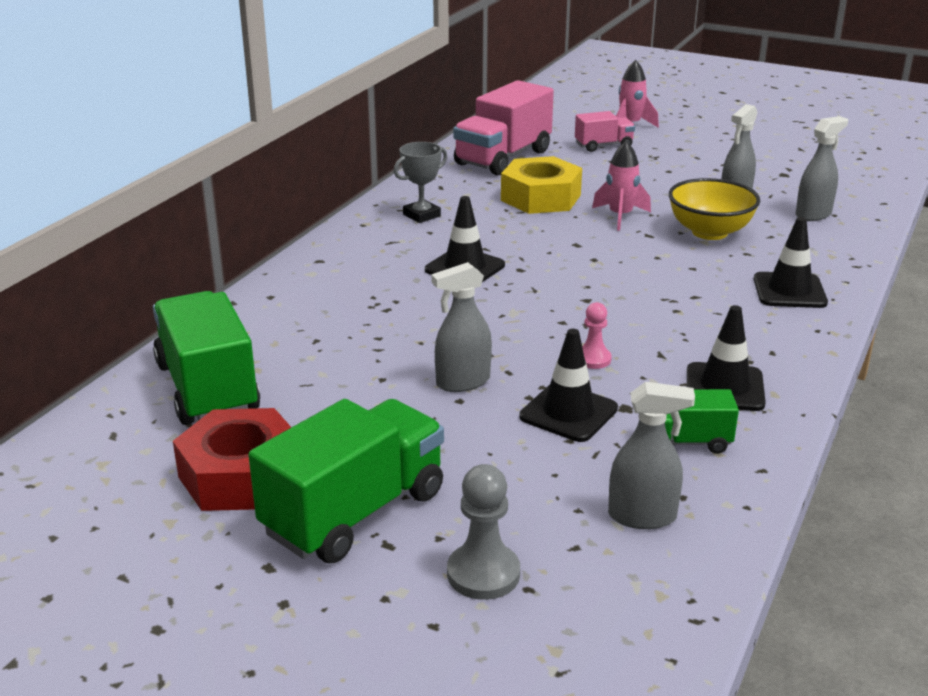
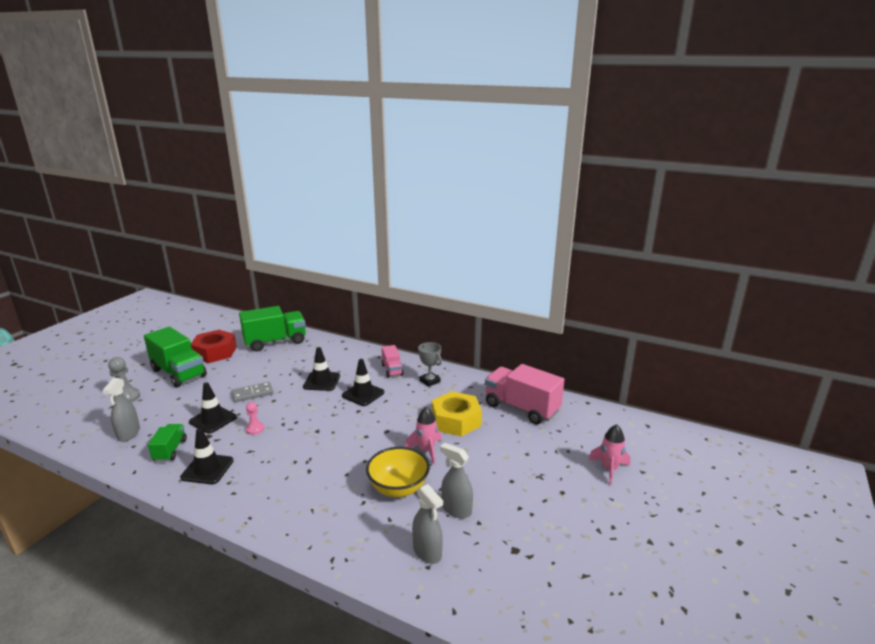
camera: 90 degrees right, 5 degrees down
(463, 382) = (252, 393): grey spray bottle -> grey domino
(603, 145) = (557, 452): pink truck -> pink truck (392, 370)
(789, 291) = (303, 513): black traffic cone -> black traffic cone (322, 381)

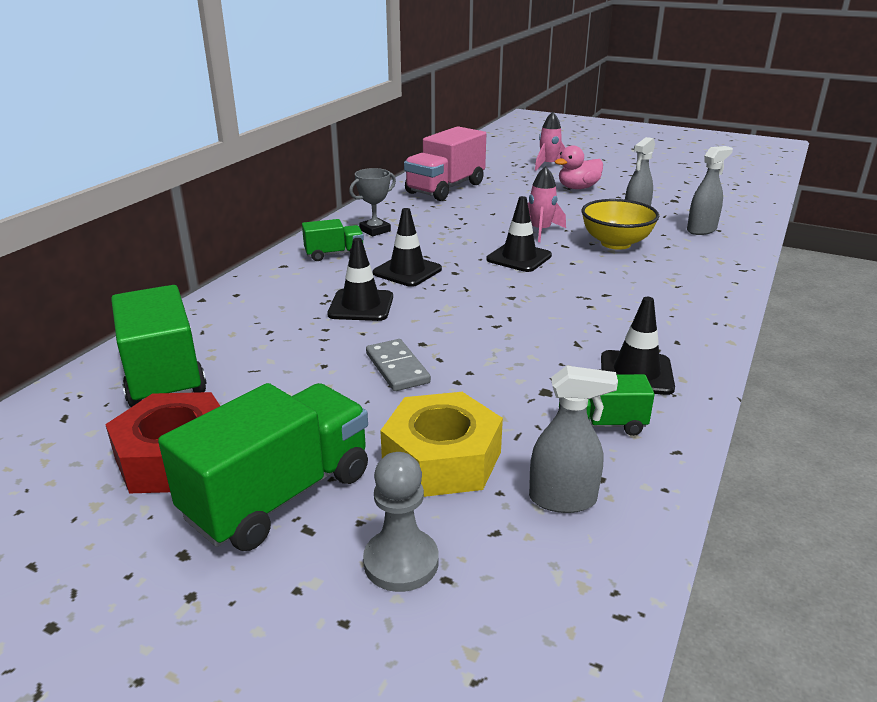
camera: 90 degrees left, 5 degrees up
(213, 419) = (492, 396): black traffic cone -> black traffic cone (519, 258)
(255, 429) = (516, 348): pink pawn -> none
(392, 370) = (334, 254): pink truck -> green truck
(456, 420) = (474, 217): yellow nut -> yellow nut (442, 458)
(540, 482) = (578, 188): none -> pink duck

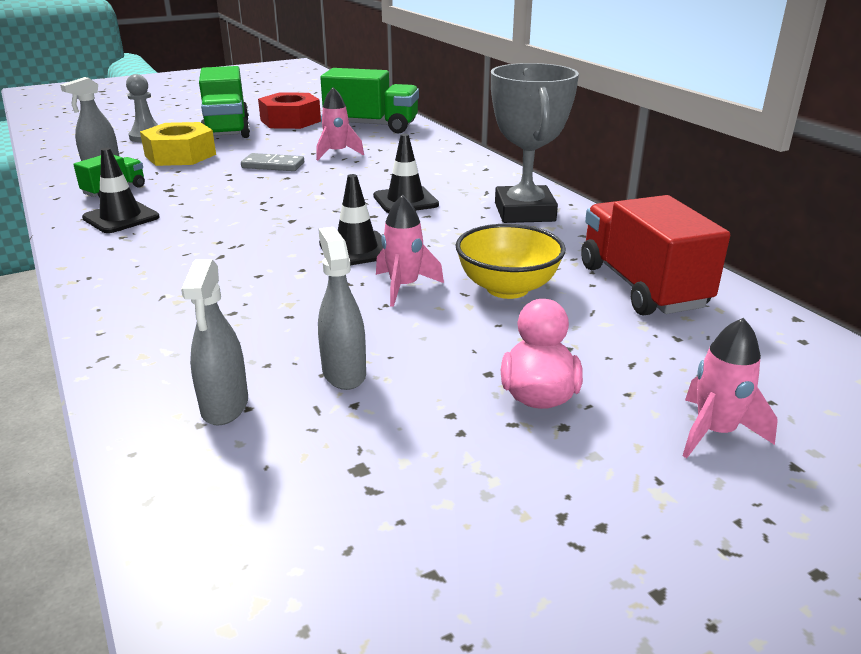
camera: 125 degrees right, 0 degrees up
(310, 349) = (337, 153): none -> pink rocket
(334, 254) = (484, 186): green truck -> none
(361, 306) = (371, 174): black traffic cone -> none
(375, 230) = (524, 212): grey trophy -> grey trophy, size x1.94
(445, 188) = (641, 286): pink truck -> red truck
(615, 243) = (300, 315): yellow bowl -> yellow bowl (507, 288)

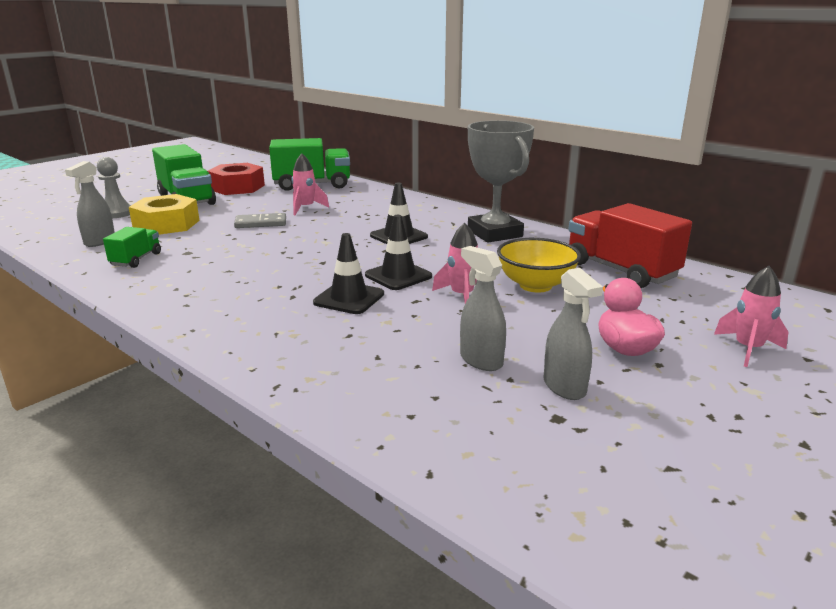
camera: 20 degrees left, 5 degrees down
(121, 218) = (168, 280): black traffic cone -> black traffic cone (349, 298)
(225, 406) = (417, 399): grey spray bottle -> grey spray bottle (564, 387)

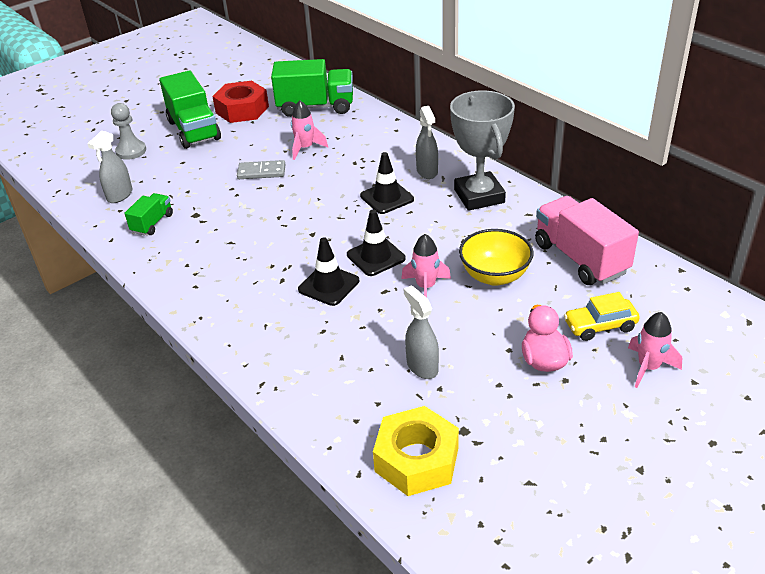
camera: 10 degrees right, 15 degrees up
(166, 224) = (176, 171): yellow nut -> yellow nut (417, 459)
(564, 387) = (479, 400): grey spray bottle -> grey spray bottle (427, 171)
(620, 270) = (580, 258): red truck -> pink truck
(672, 318) = (600, 326): none -> yellow car

